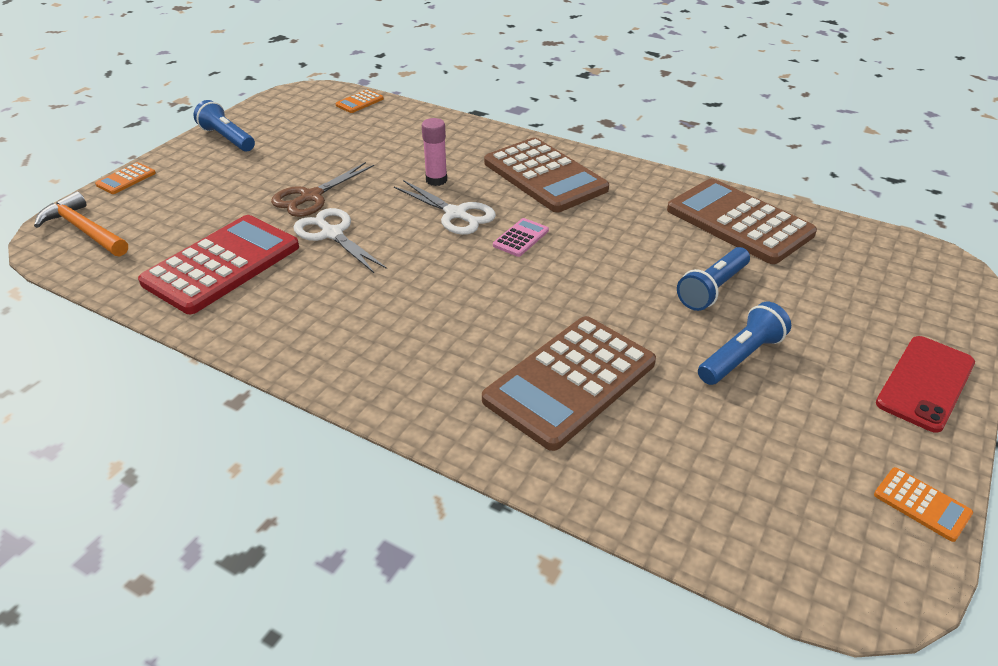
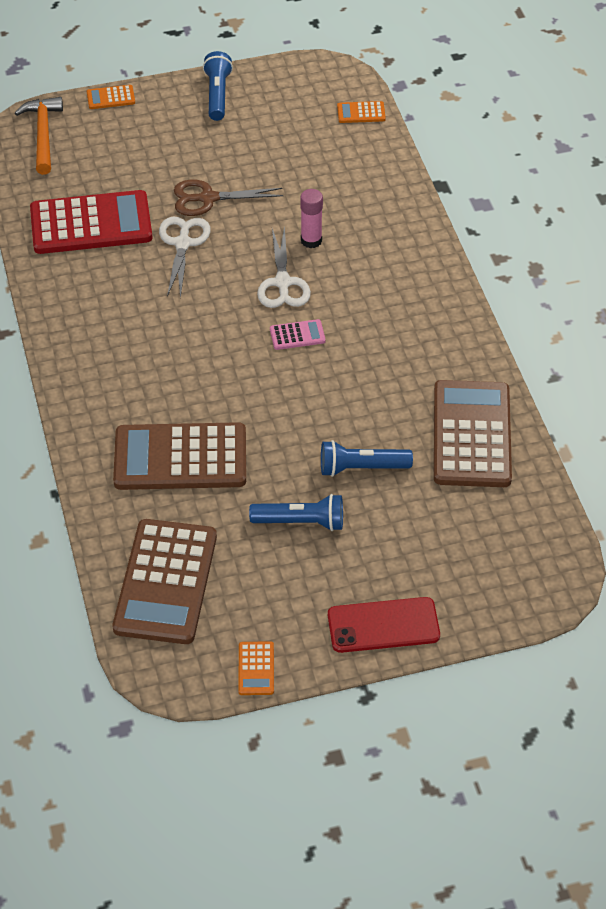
camera: 45 degrees right, 10 degrees up
(544, 176) = (394, 291): brown calculator -> brown calculator (165, 582)

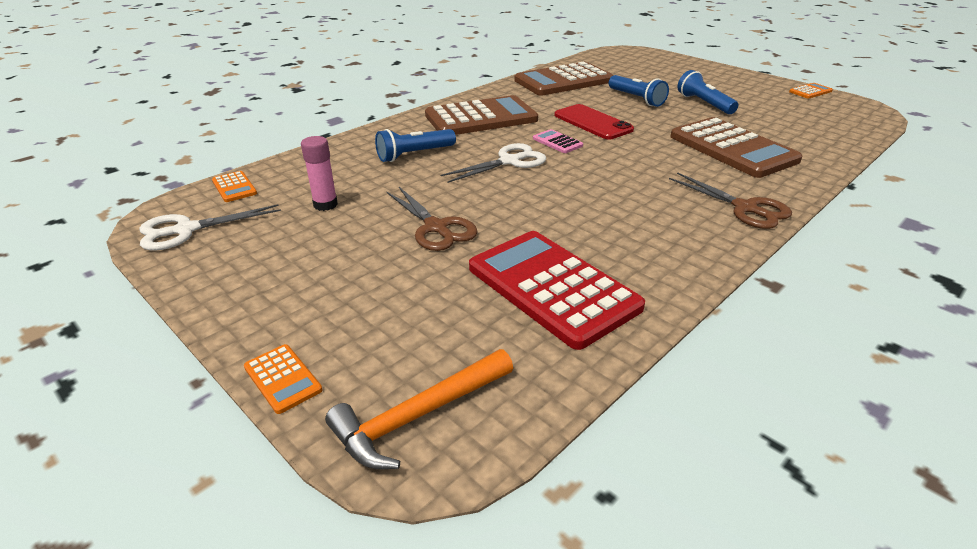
camera: 120 degrees left, 15 degrees down
(84, 384) = (745, 208): none -> brown scissors
(165, 582) = (821, 125): brown calculator -> brown calculator (481, 118)
(183, 244) = (516, 220): white scissors -> white scissors (186, 230)
(217, 95) = (236, 282): blue flashlight -> blue flashlight (414, 154)
(311, 240) = (445, 163): pink glue stick -> pink glue stick (325, 204)
(383, 625) = (723, 74): red phone -> red phone (593, 122)

